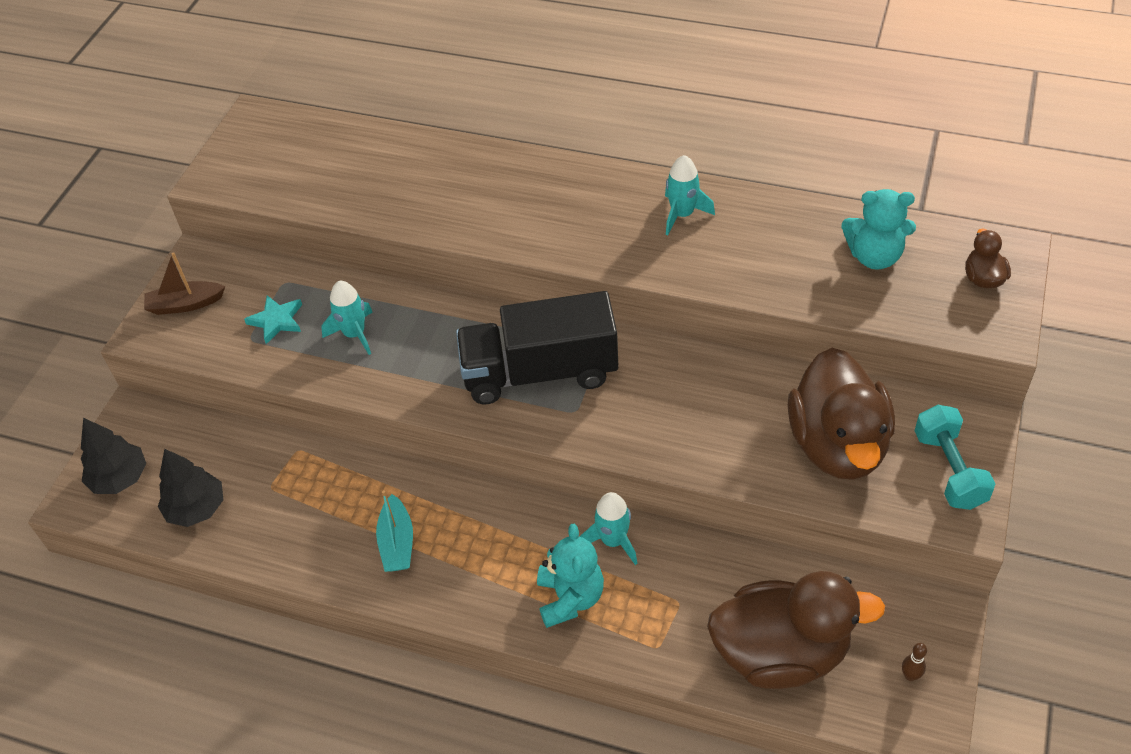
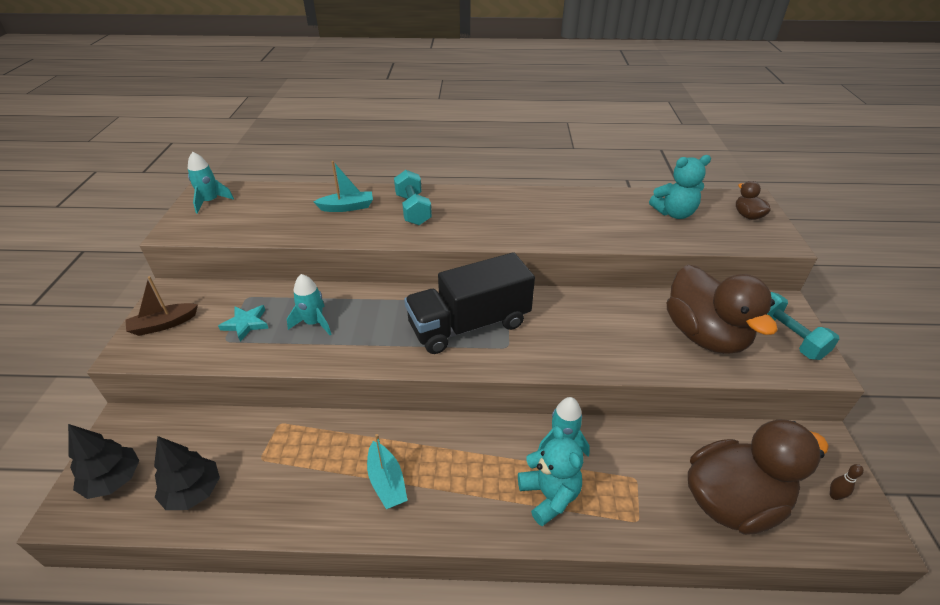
camera: 20 degrees left, 10 degrees down
(426, 174) = (347, 207): none -> turquoise boat
(511, 191) = (413, 210): none -> turquoise dumbbell
(682, 214) = (537, 207): turquoise rocket -> turquoise rocket (210, 201)

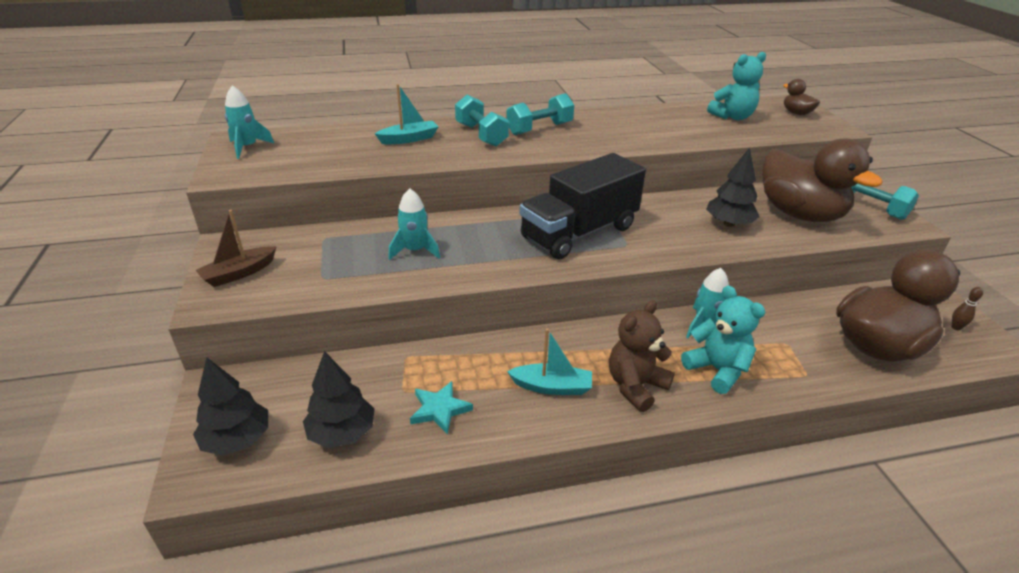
camera: 15 degrees left, 5 degrees down
(246, 324) = (338, 261): turquoise star -> turquoise star (439, 409)
(386, 482) = (552, 387): turquoise boat -> turquoise boat turned 45 degrees counterclockwise
(462, 497) = (635, 386): none -> brown teddy bear
(471, 208) = (539, 129): none -> turquoise dumbbell
(622, 336) = (729, 224): none -> black tree

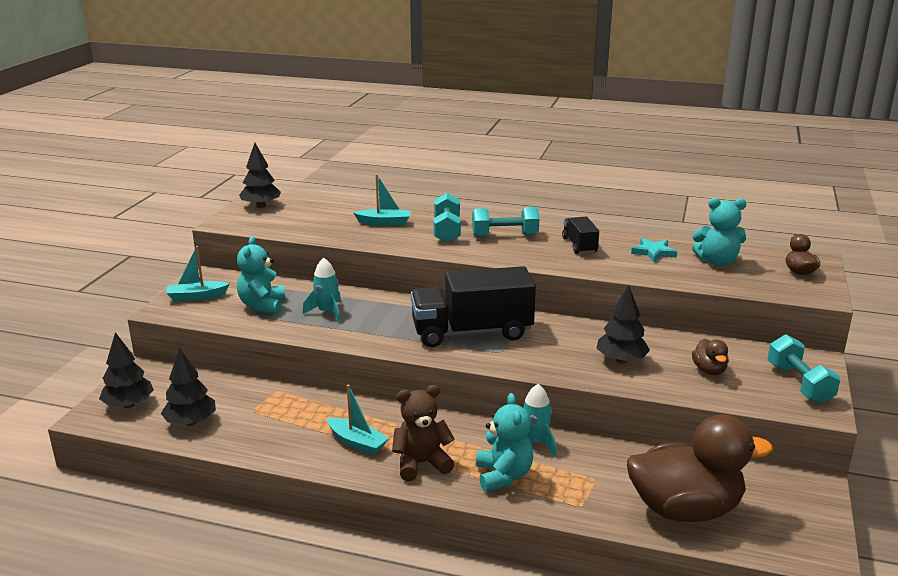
camera: 30 degrees right, 10 degrees down
(239, 273) = (196, 297): brown boat -> turquoise boat
(247, 147) = (261, 206): turquoise rocket -> black tree
(333, 263) = (262, 306): none -> turquoise teddy bear
(439, 409) = (264, 430): turquoise star -> turquoise star (653, 252)
(614, 125) = (579, 245): none -> black truck
(799, 214) = (709, 370): brown duck -> brown duck, size x0.43
(956, 327) = (797, 524): brown bowling pin -> none

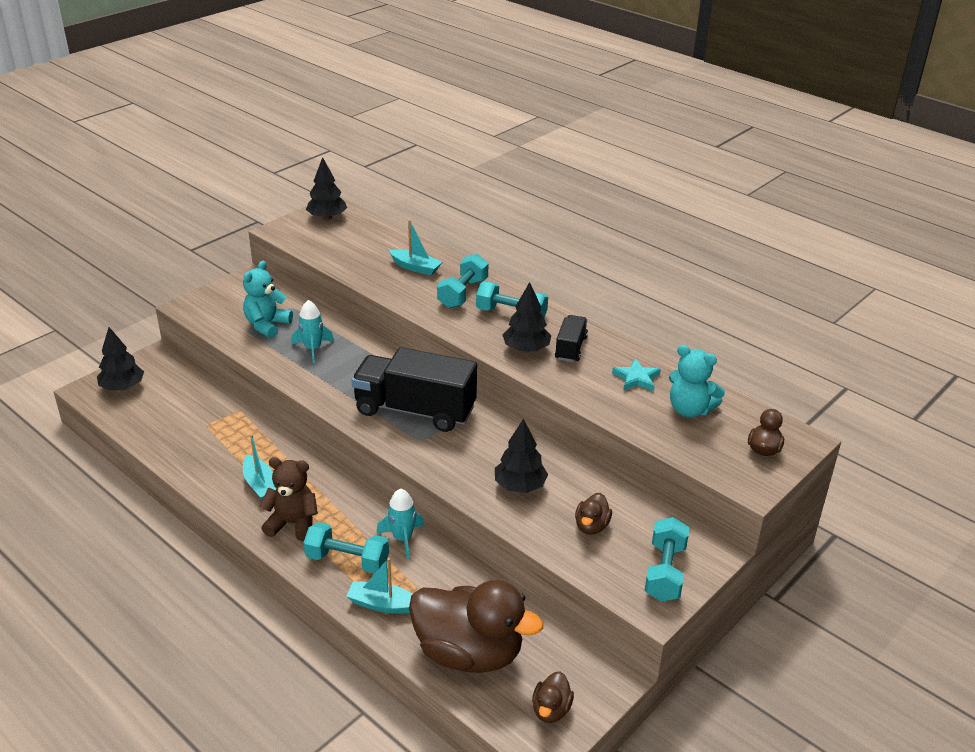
camera: 25 degrees right, 10 degrees up
(191, 422) = (154, 420): black tree -> black tree (526, 349)
(196, 297) = (224, 299): turquoise boat -> turquoise boat (383, 604)
(503, 476) = (347, 560): turquoise teddy bear -> turquoise dumbbell
(796, 527) = (551, 710): none -> brown duck

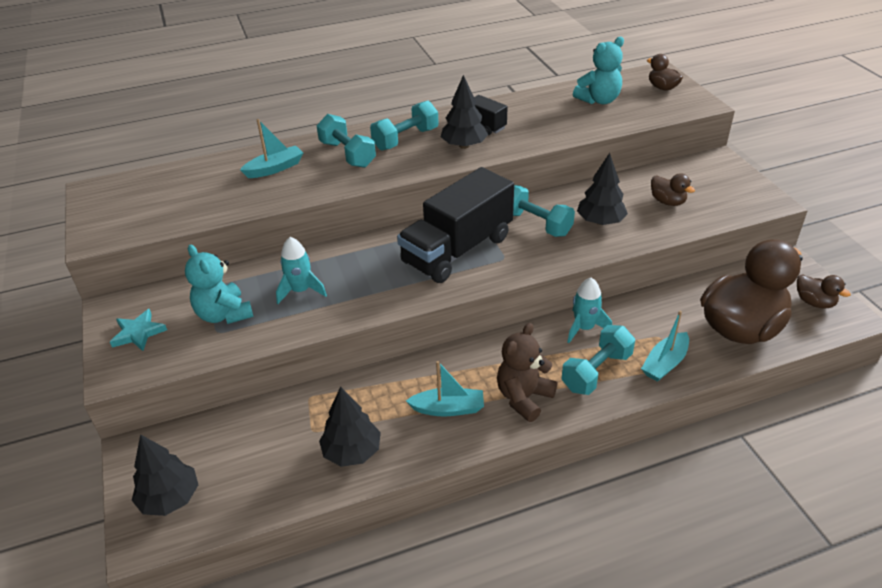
camera: 60 degrees left, 5 degrees up
(327, 217) = (111, 199): black tree -> black tree (352, 452)
(636, 378) = (544, 109): turquoise star -> turquoise star (138, 333)
(665, 572) = (733, 185): turquoise dumbbell -> turquoise dumbbell (536, 224)

